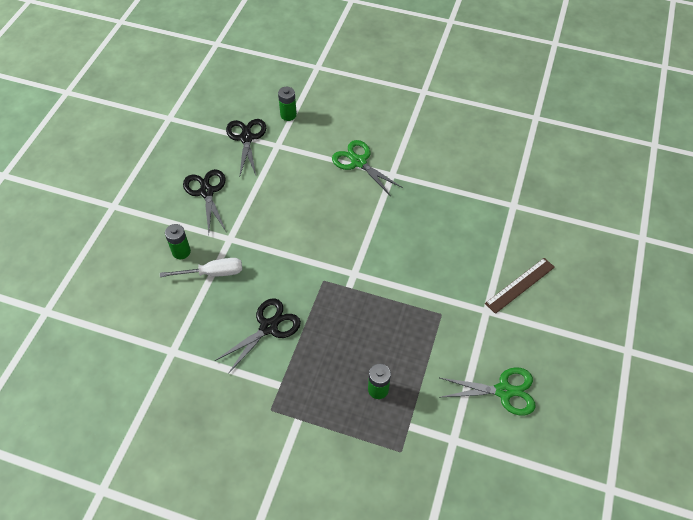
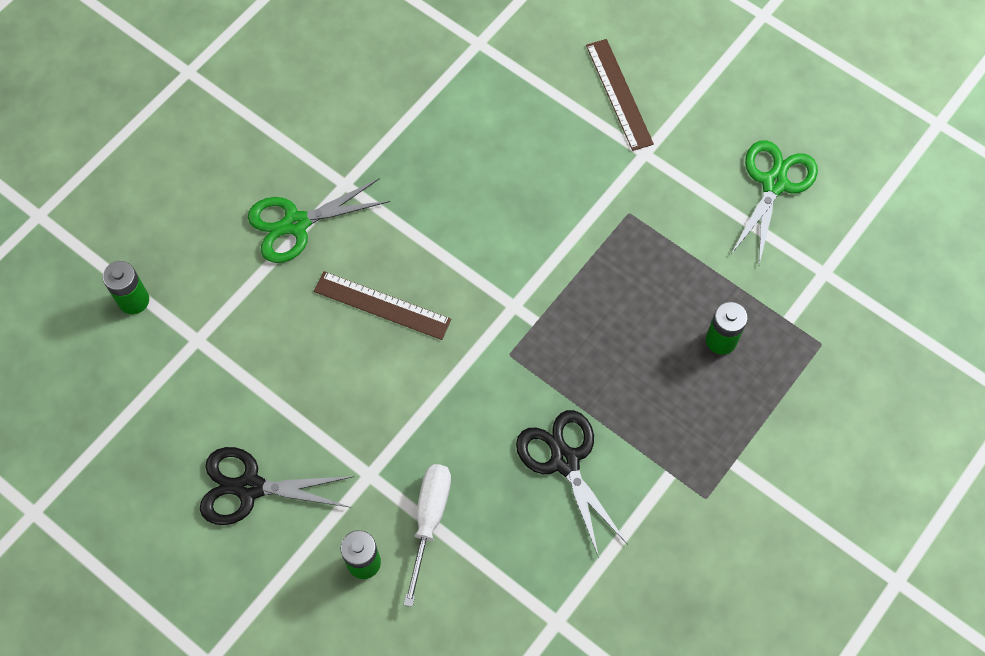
camera: 70 degrees left, 10 degrees up
(246, 138) = (154, 386): black scissors -> none
(328, 213) = (382, 305): none -> brown ruler

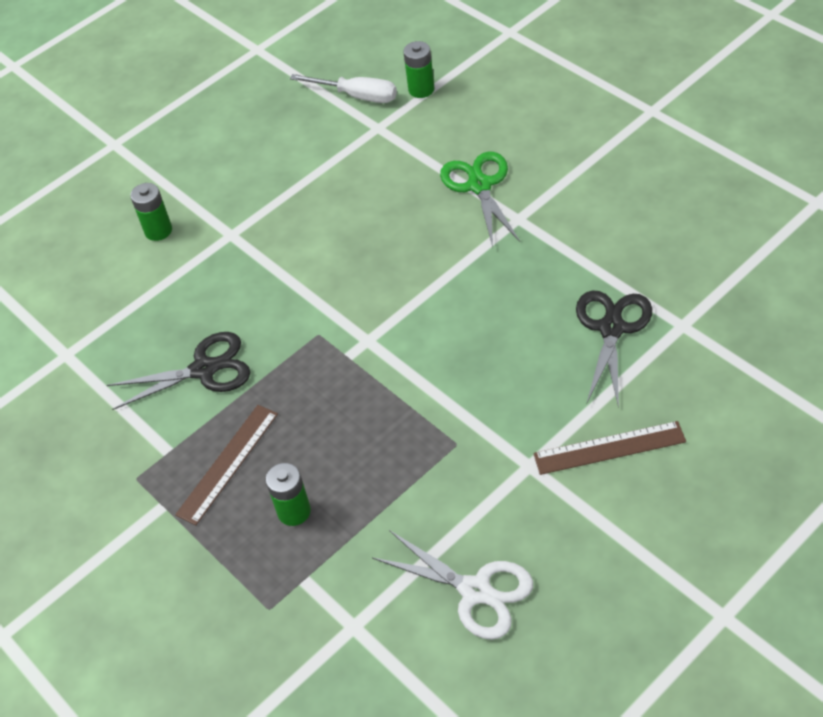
camera: 105 degrees right, 15 degrees down
(249, 487) = (241, 162): black scissors -> black scissors (611, 328)
(382, 305) = (387, 244): brown ruler -> brown ruler (228, 463)
(429, 520) = (179, 272): white screwdriver -> white screwdriver (357, 96)
(774, 183) = (475, 591): green scissors -> white scissors

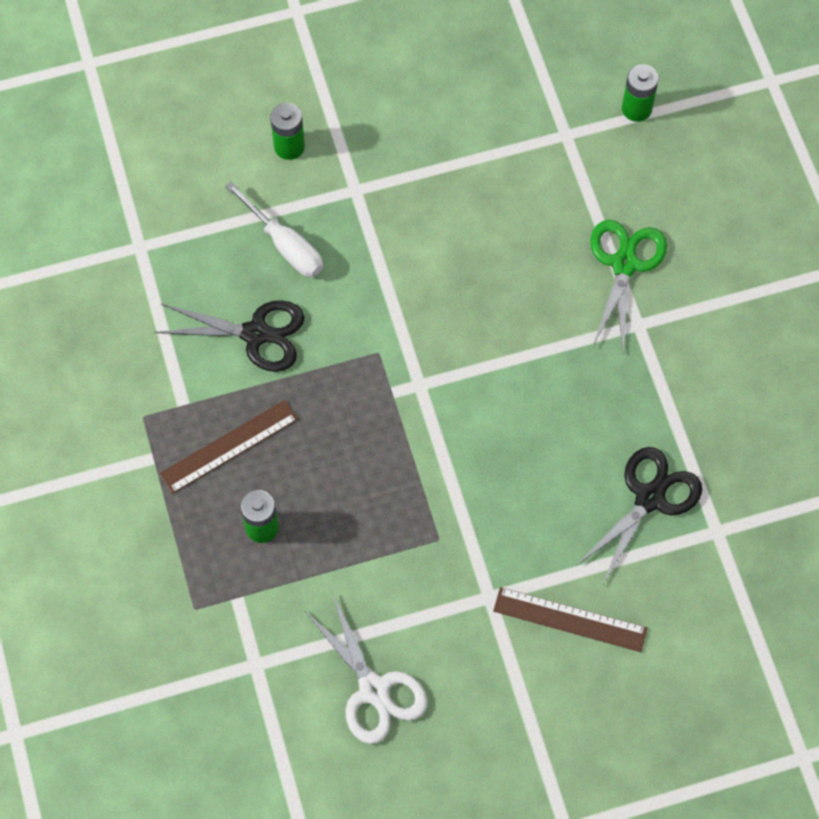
camera: 20 degrees right, 15 degrees up
(357, 96) = (567, 81): white screwdriver -> white screwdriver (285, 245)

